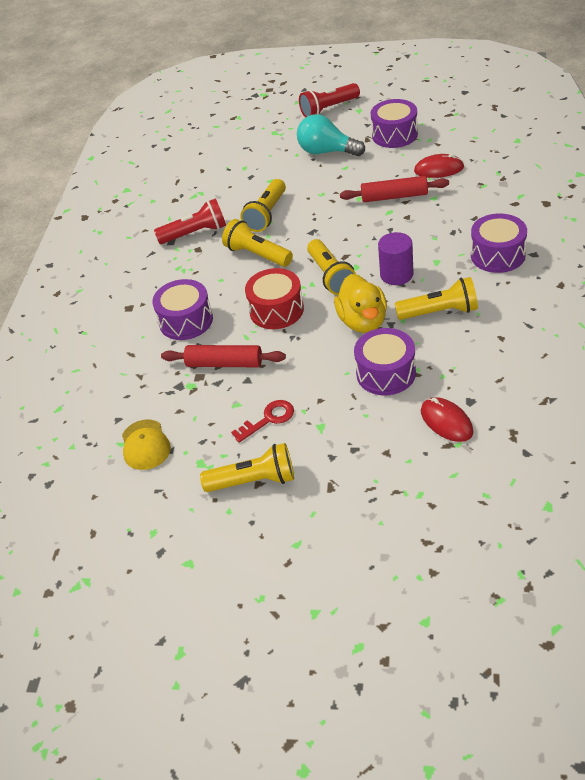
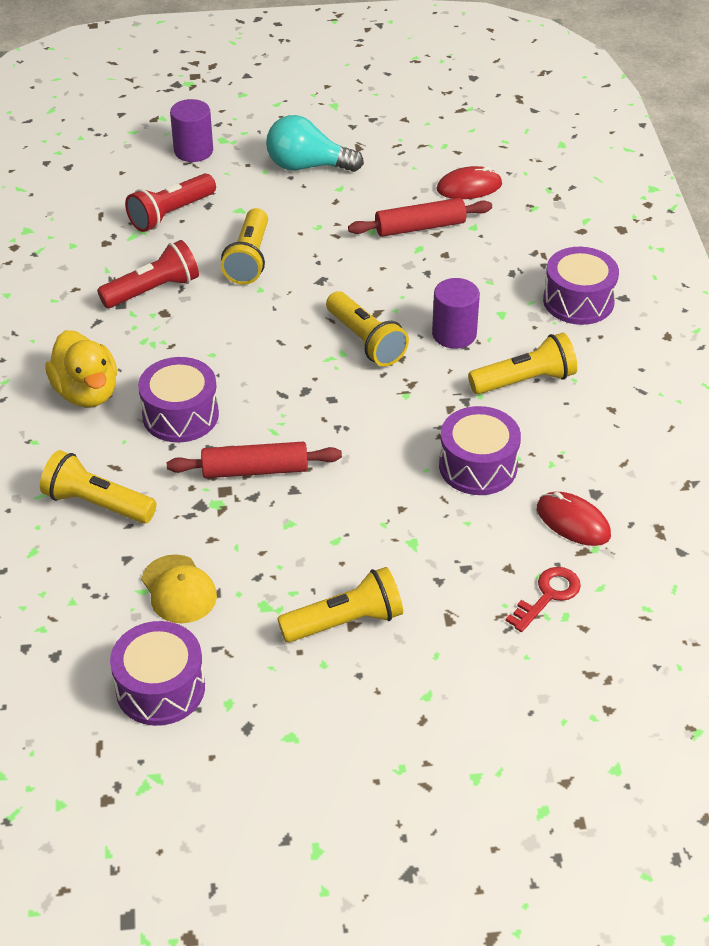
camera: 20 degrees left, 0 degrees up
(252, 140) = (193, 151): none -> purple cylinder
(257, 255) = (253, 316): yellow flashlight -> yellow flashlight (97, 503)
(268, 419) = (340, 539): red key -> red key (548, 596)
(276, 310) = (305, 392): red drum -> none
(328, 109) = (291, 104): red flashlight -> red flashlight (170, 214)
(363, 321) = (427, 400): yellow duck -> yellow duck (86, 392)
(394, 135) = (395, 140): purple drum -> purple drum (160, 688)

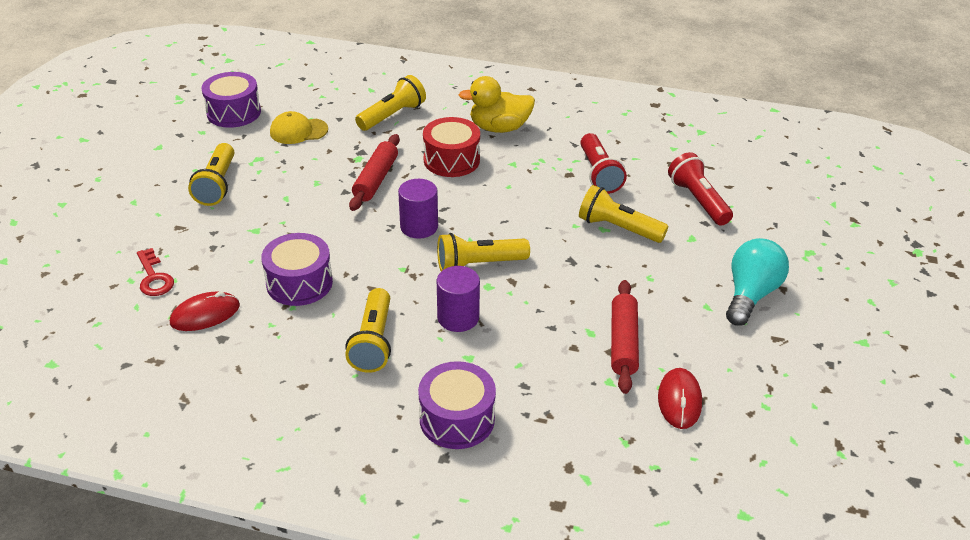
camera: 110 degrees right, 5 degrees down
(180, 415) = (451, 160): purple drum -> red drum
(193, 151) = (793, 231): purple cylinder -> purple cylinder (419, 227)

